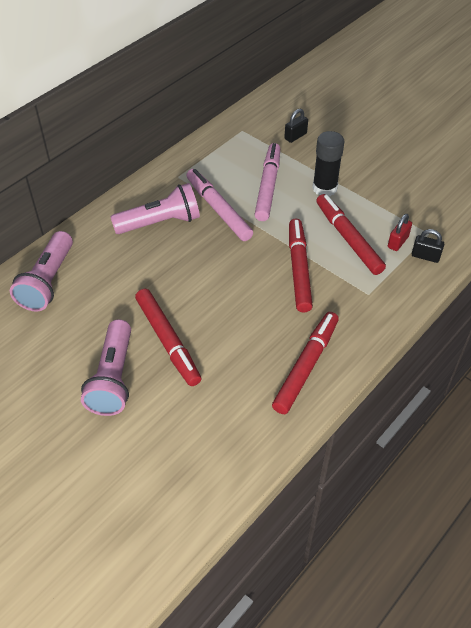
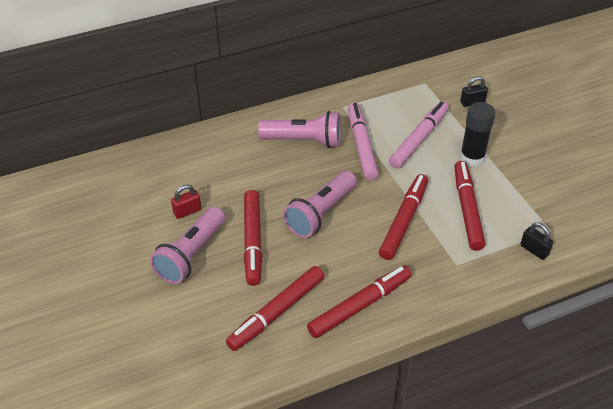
camera: 25 degrees right, 5 degrees down
(48, 281) = (184, 159): pink flashlight -> pink flashlight (321, 213)
(232, 403) = (276, 313): none -> red marker
(398, 242) = (514, 228): red padlock -> red padlock (187, 211)

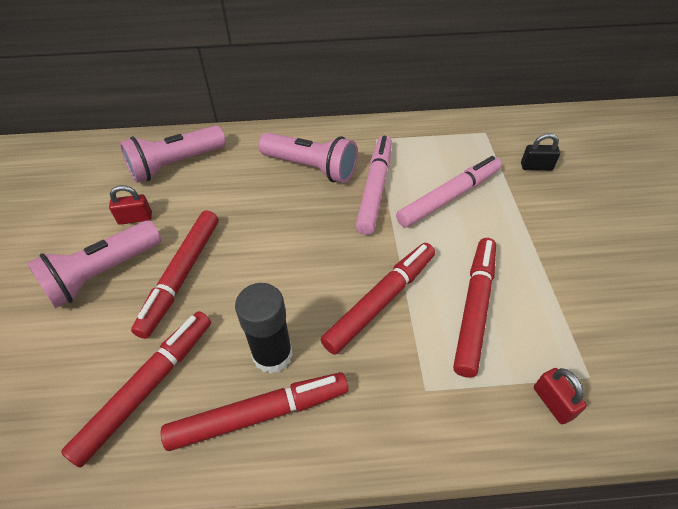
camera: 20 degrees right, 5 degrees up
(276, 313) = (147, 388): red marker -> red marker turned 150 degrees clockwise
(321, 213) = (281, 261): pink flashlight -> pink flashlight (176, 164)
(472, 157) = (509, 236): black glue stick -> black glue stick (272, 354)
(534, 250) = (552, 402): black padlock -> red padlock

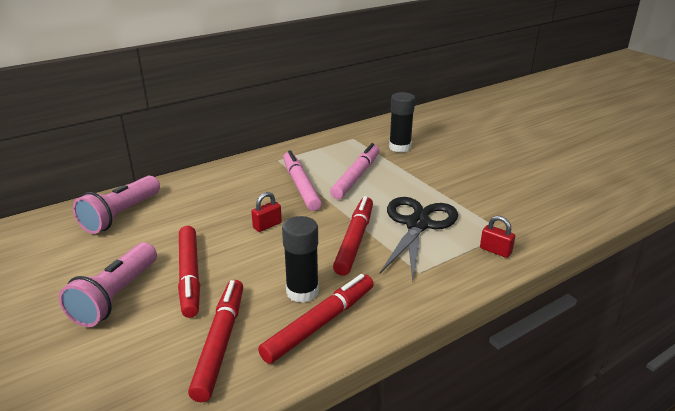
camera: 30 degrees left, 20 degrees down
(135, 218) = (114, 256): red padlock -> red padlock (267, 225)
(311, 168) = (241, 187): pink flashlight -> none
(474, 308) = (417, 224): red marker -> black scissors
(536, 167) = (400, 147): black padlock -> black glue stick

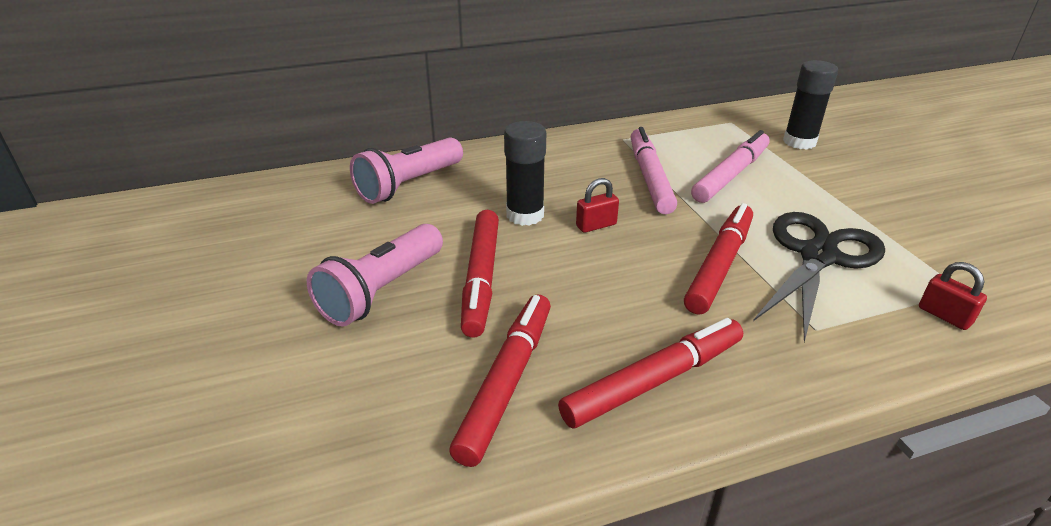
camera: 15 degrees right, 5 degrees up
(302, 292) = (633, 328): black glue stick -> black glue stick (525, 215)

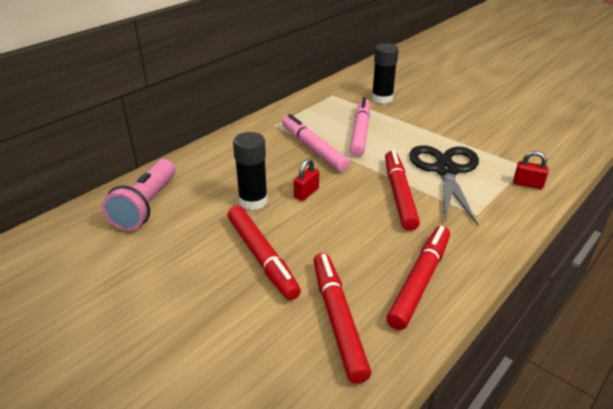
camera: 30 degrees left, 0 degrees up
(382, 290) = (198, 293): pink flashlight -> none

